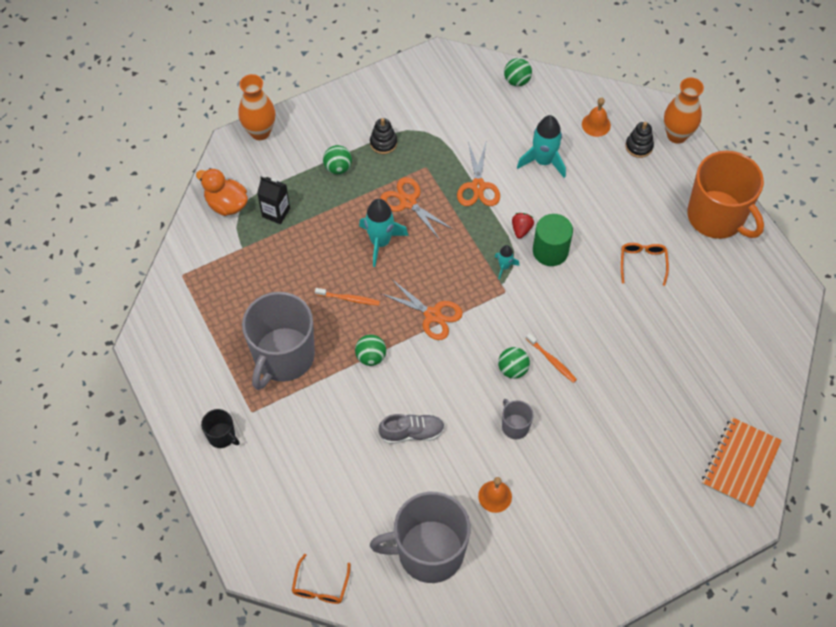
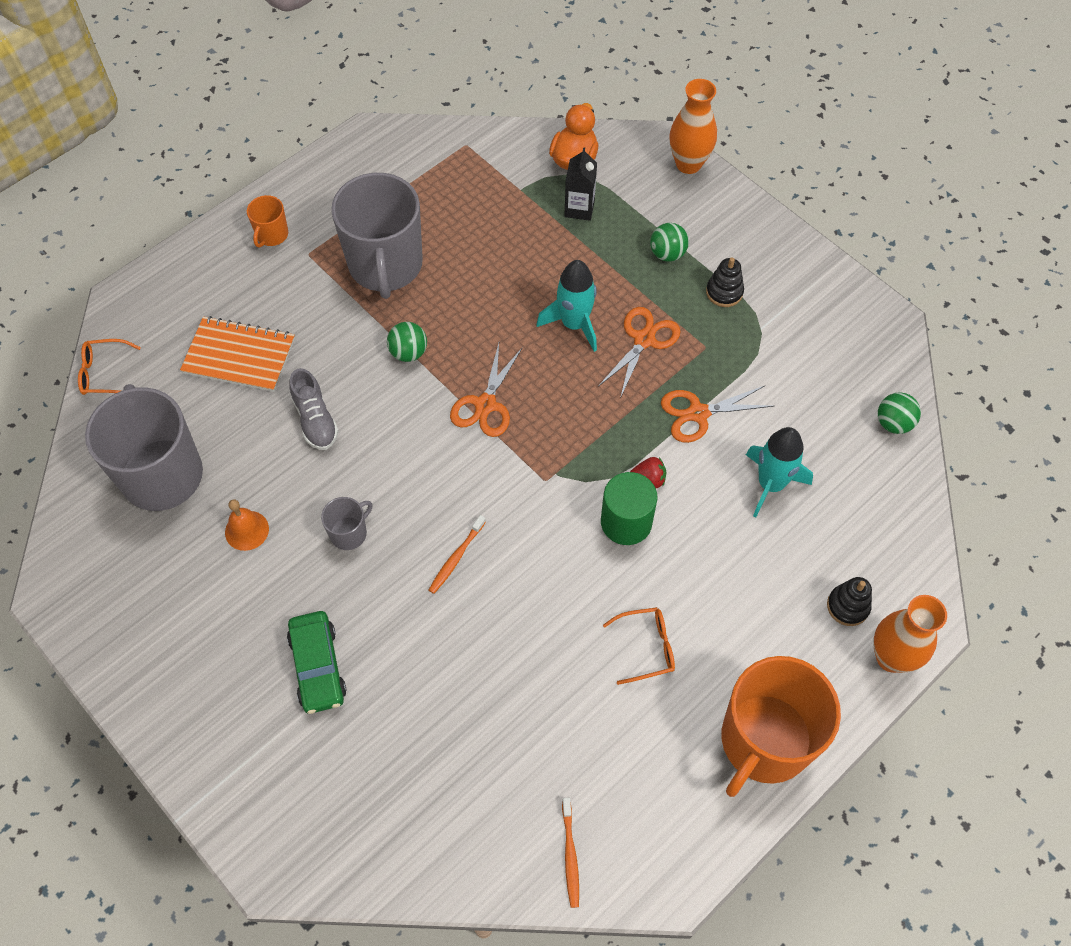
camera: 75 degrees right, 0 degrees up
(222, 436) = (272, 235): black mug -> orange mug
(283, 357) = (386, 265): grey mug -> grey mug turned 105 degrees counterclockwise
(349, 299) = (482, 311): orange toothbrush -> orange toothbrush (570, 856)
(504, 266) = (583, 471): turquoise rocket -> none
(512, 369) = (431, 513): green ball -> none
(596, 124) = (862, 540): orange bell -> none
(614, 465) = (317, 666): none -> green car
(740, 463) = (354, 841): orange notebook -> orange notebook (239, 356)

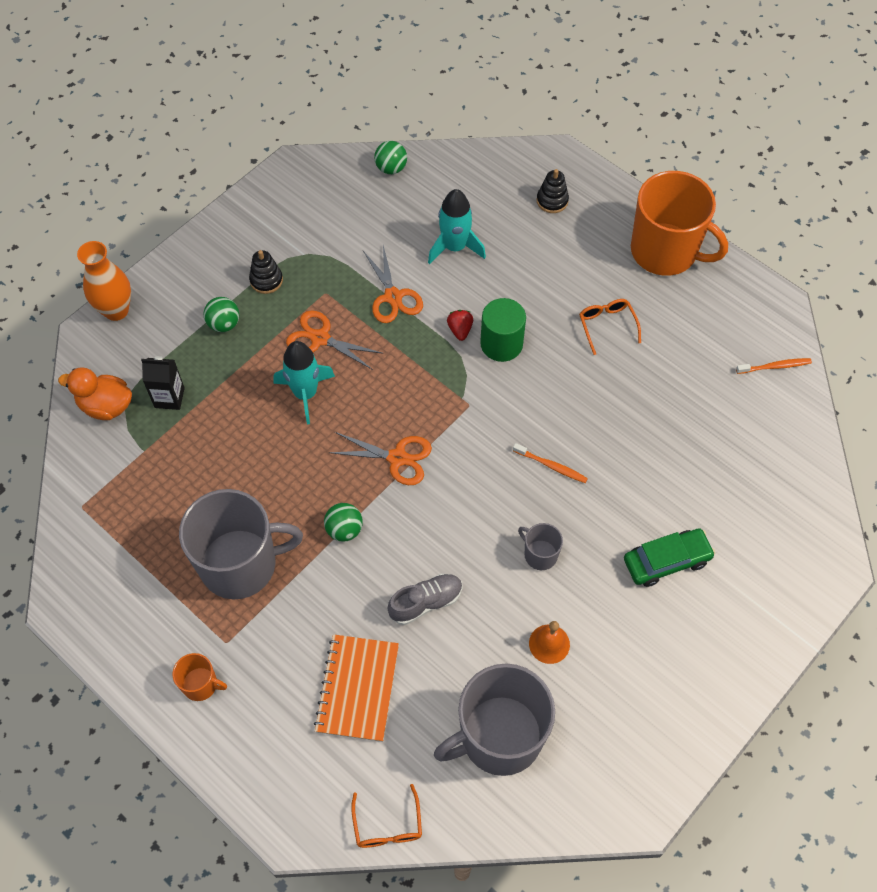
camera: 95 degrees left, 0 degrees up
(891, 657) = (587, 177): orange vase -> none

